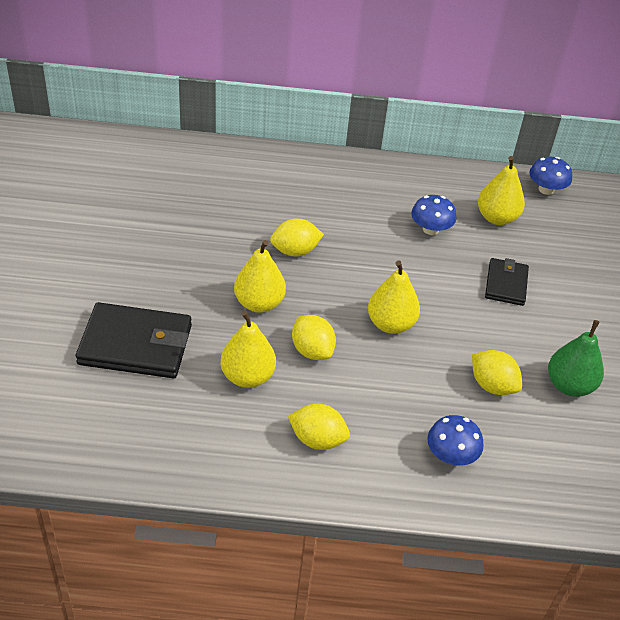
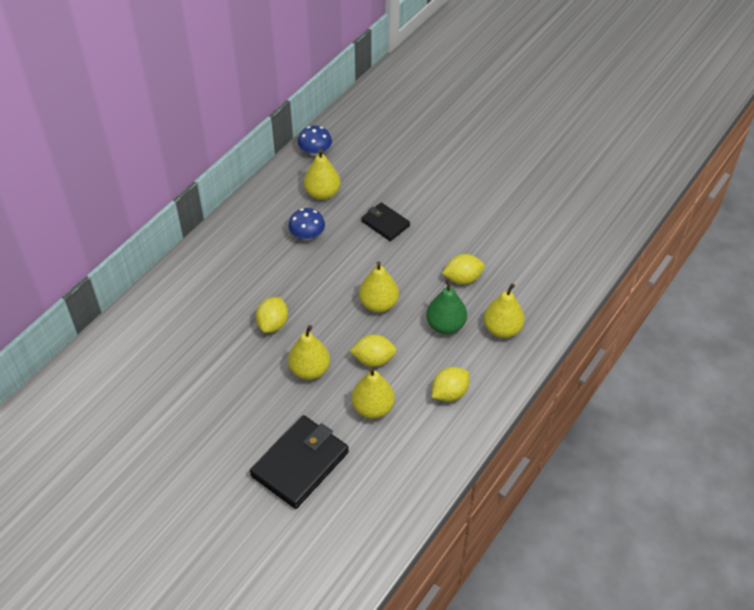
camera: 55 degrees left, 5 degrees up
(451, 455) = (502, 329): blue mushroom -> yellow pear
(569, 385) = (486, 241): green pear -> green pear (445, 325)

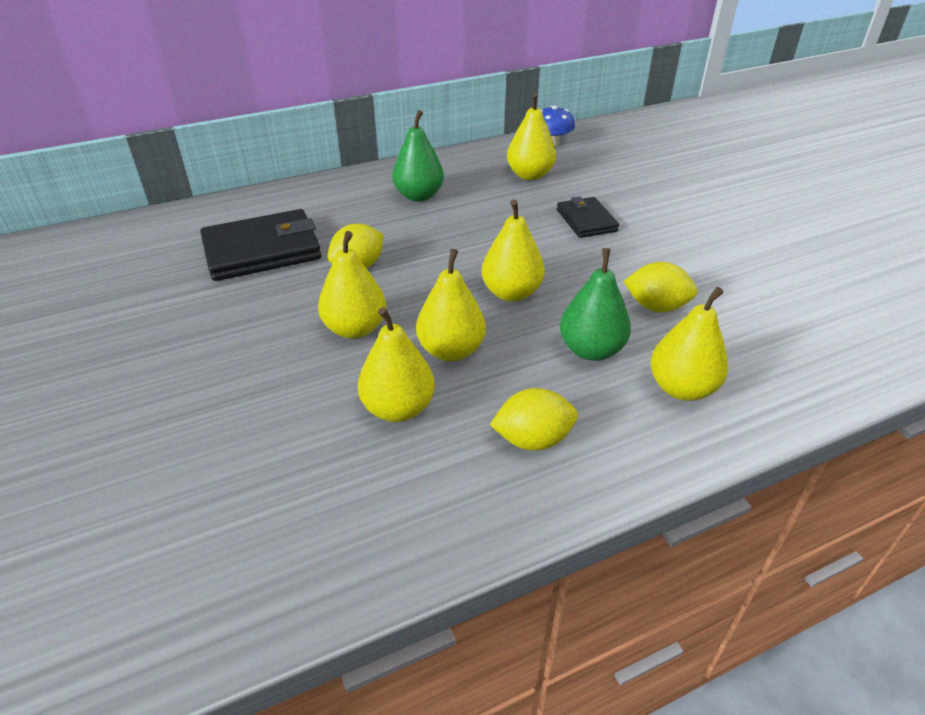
camera: 30 degrees right, 10 degrees down
(262, 245) = (419, 196): none -> green pear
(300, 463) = (229, 434): black wallet -> black wallet (262, 250)
(307, 235) = (479, 203): blue mushroom -> none
(373, 360) = (451, 350): yellow lemon -> yellow pear

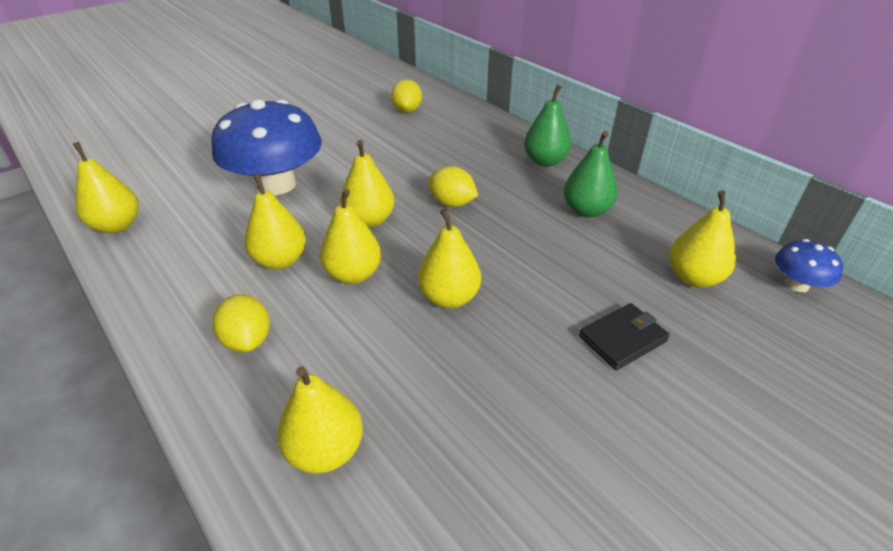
camera: 75 degrees right, 0 degrees up
(199, 615) = (117, 225): none -> yellow pear
(211, 407) = (276, 184): none -> blue mushroom
(262, 250) = (453, 157): black wallet -> none
(591, 350) = (374, 367): green pear -> green pear (545, 161)
(656, 307) = (468, 420): yellow lemon -> yellow lemon (407, 110)

